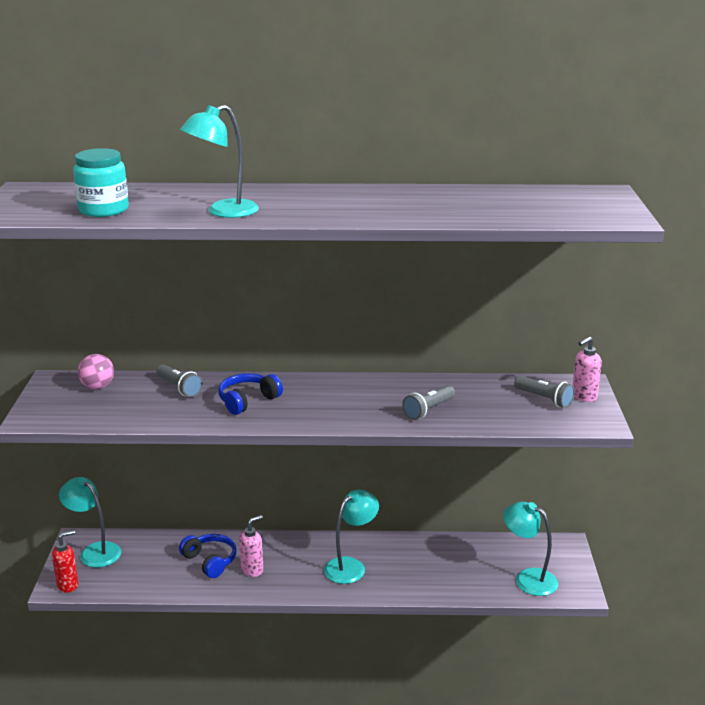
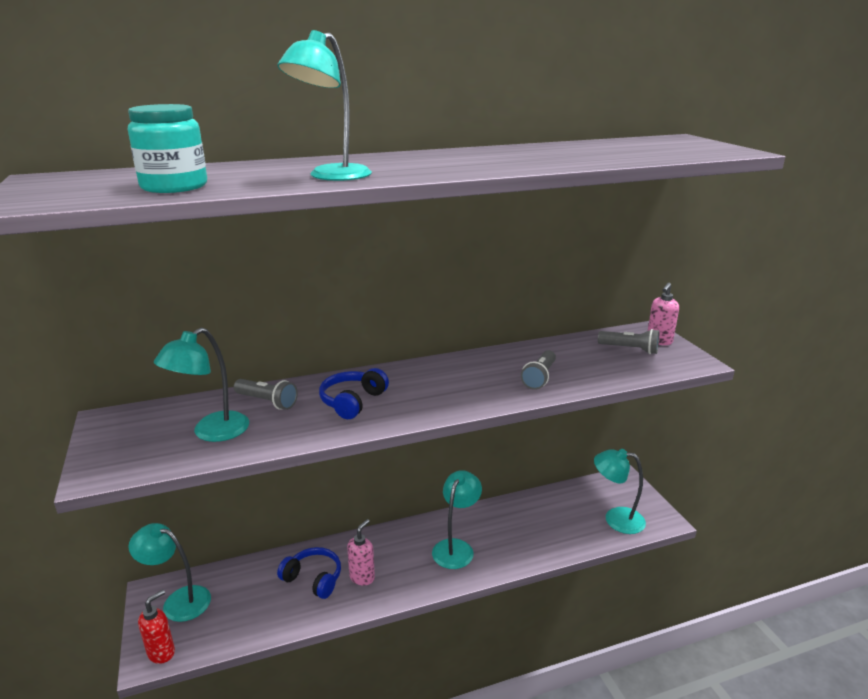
camera: 20 degrees left, 0 degrees up
(98, 387) = (168, 417): pink ball -> none
(124, 405) = (211, 432): none -> turquoise lamp

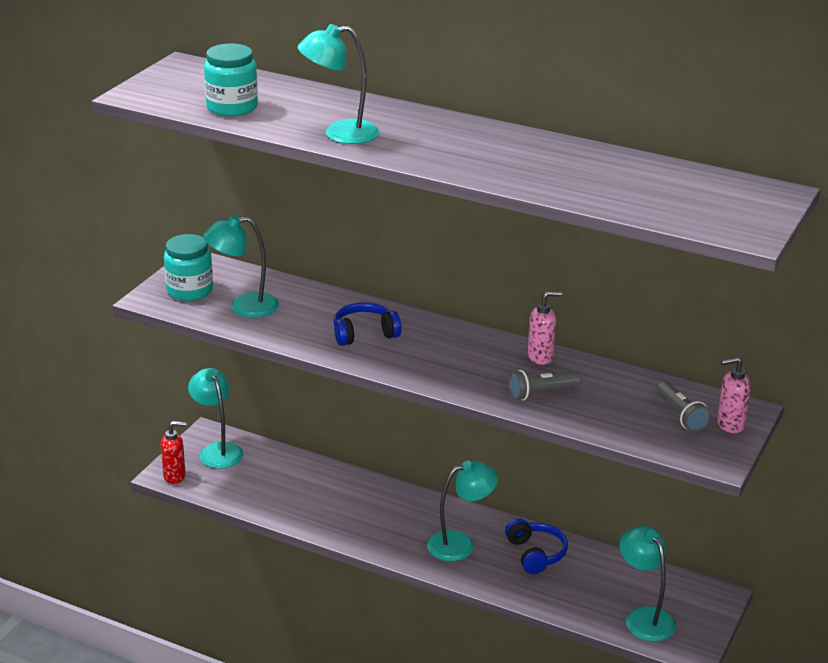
camera: 45 degrees right, 5 degrees up
(133, 445) = (190, 290): none -> turquoise jar
(267, 402) = (308, 302): grey flashlight -> none
(313, 579) = (322, 494): blue headphones -> blue headphones (536, 554)
(362, 577) = (357, 516): pink soap dispenser -> pink soap dispenser (541, 357)

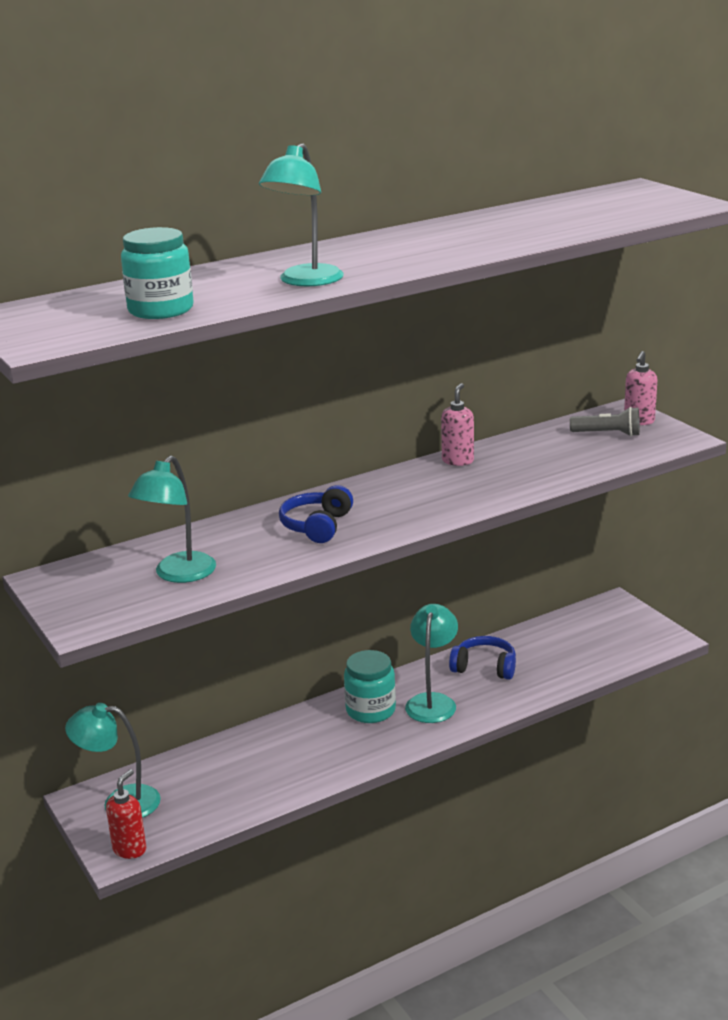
camera: 55 degrees left, 5 degrees down
(190, 290) = (100, 597): turquoise jar -> turquoise jar (370, 710)
(541, 393) = (515, 476): grey flashlight -> none
(644, 617) = (613, 645): turquoise lamp -> none

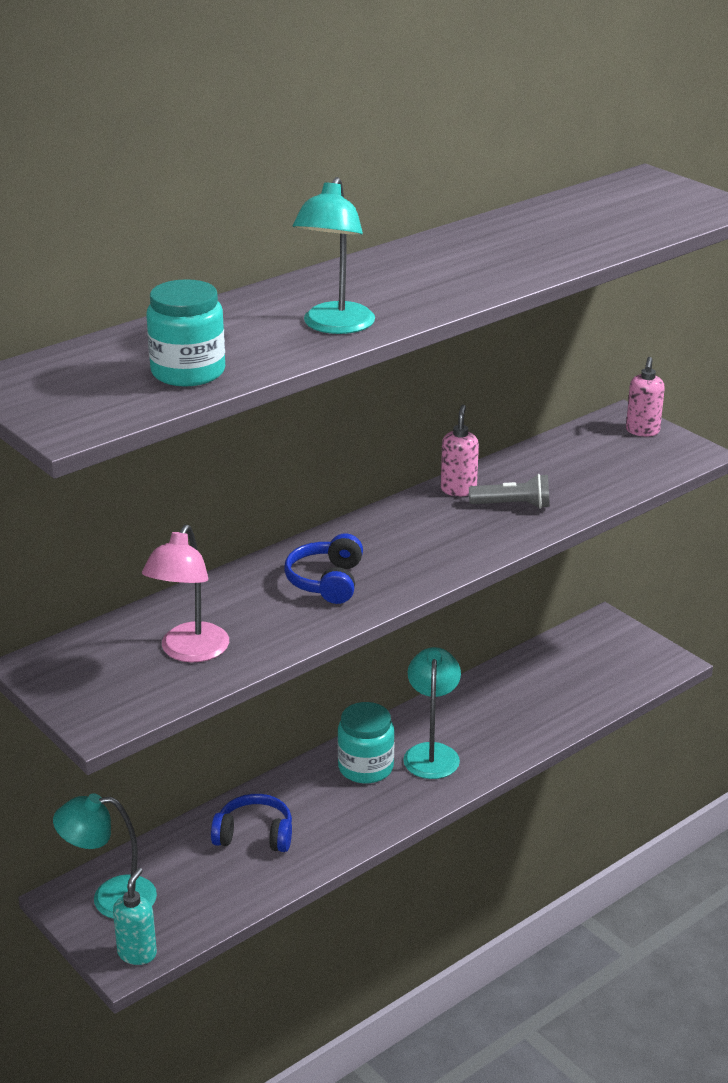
camera: 10 degrees left, 5 degrees up
(130, 849) = (137, 953): red soap dispenser -> turquoise soap dispenser
(178, 574) = (189, 652): turquoise lamp -> pink lamp
(484, 667) = (479, 708): blue headphones -> blue headphones (254, 835)
(608, 434) = (613, 449): grey flashlight -> grey flashlight (513, 505)

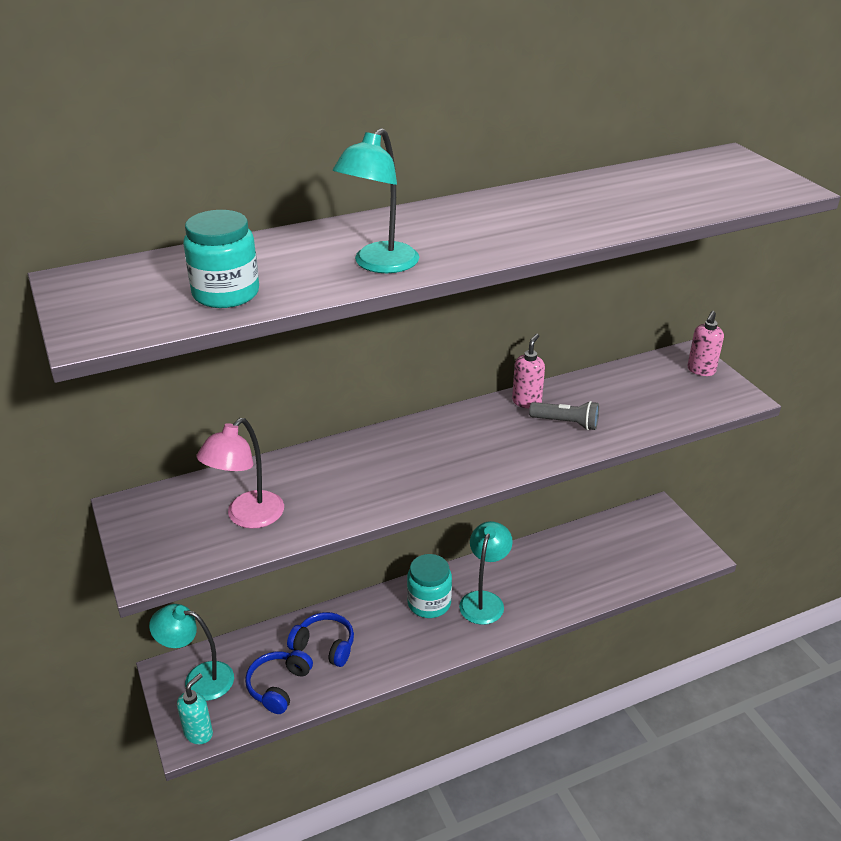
camera: 15 degrees right, 5 degrees up
(326, 581) = (385, 470): blue headphones -> blue headphones (278, 686)

